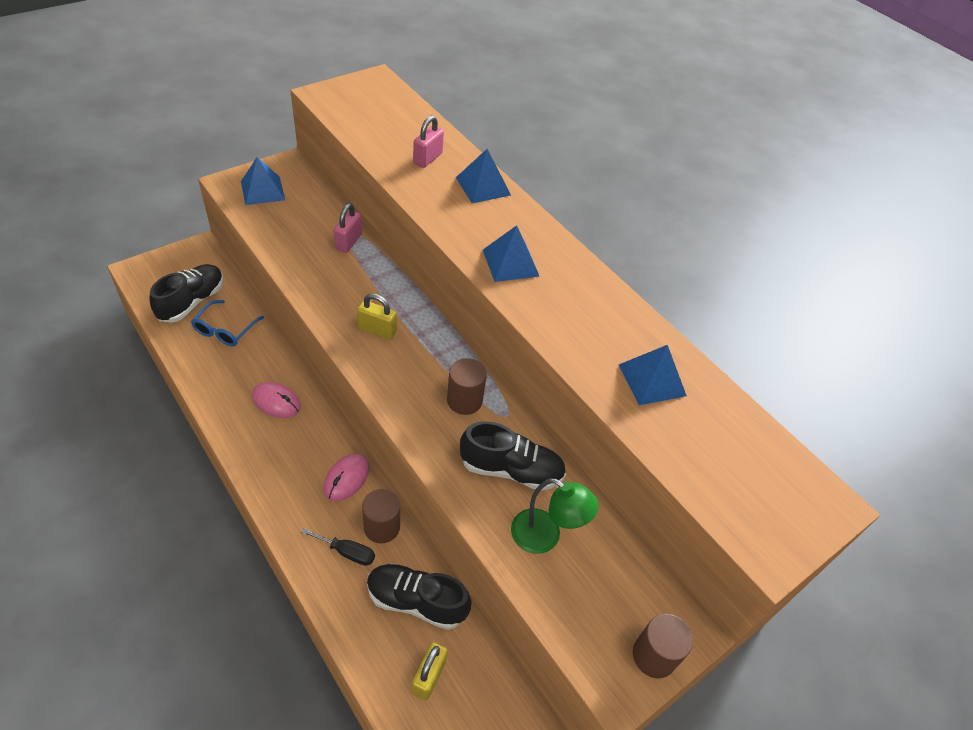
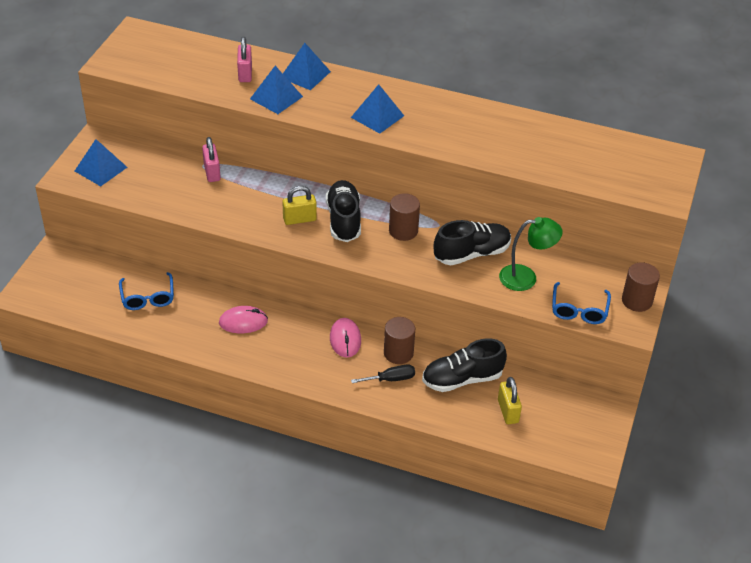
camera: 30 degrees left, 5 degrees down
(192, 302) = (97, 293): black shoe -> black shoe (344, 220)
(570, 621) = (579, 310): none -> blue glasses
(652, 380) = (529, 142): blue pyramid -> blue pyramid (276, 97)

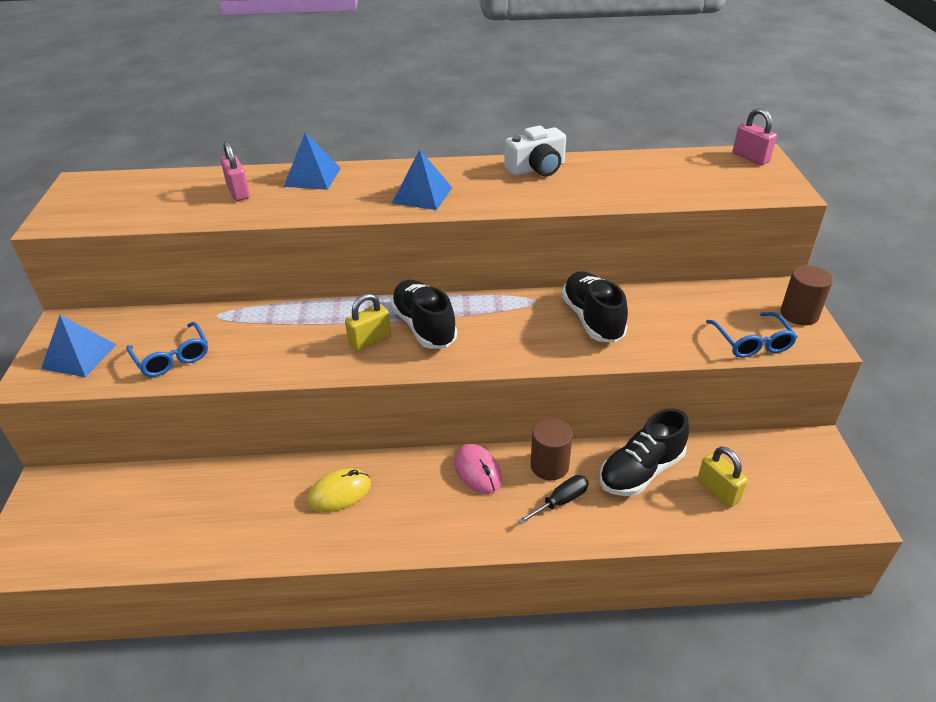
camera: 20 degrees left, 5 degrees down
(148, 298) = (197, 504): blue glasses -> blue glasses (172, 358)
(212, 172) = (233, 320): pink padlock -> pink padlock (750, 157)
(243, 322) = (339, 493): pink mouse -> yellow mouse
(276, 97) = (290, 205): blue pyramid -> none
(403, 231) = (499, 318): brown cylinder -> none
(472, 254) = (592, 319): black shoe -> black shoe turned 60 degrees counterclockwise
(482, 117) = (537, 169): none -> white camera
(526, 277) = (669, 326): green lamp -> none

